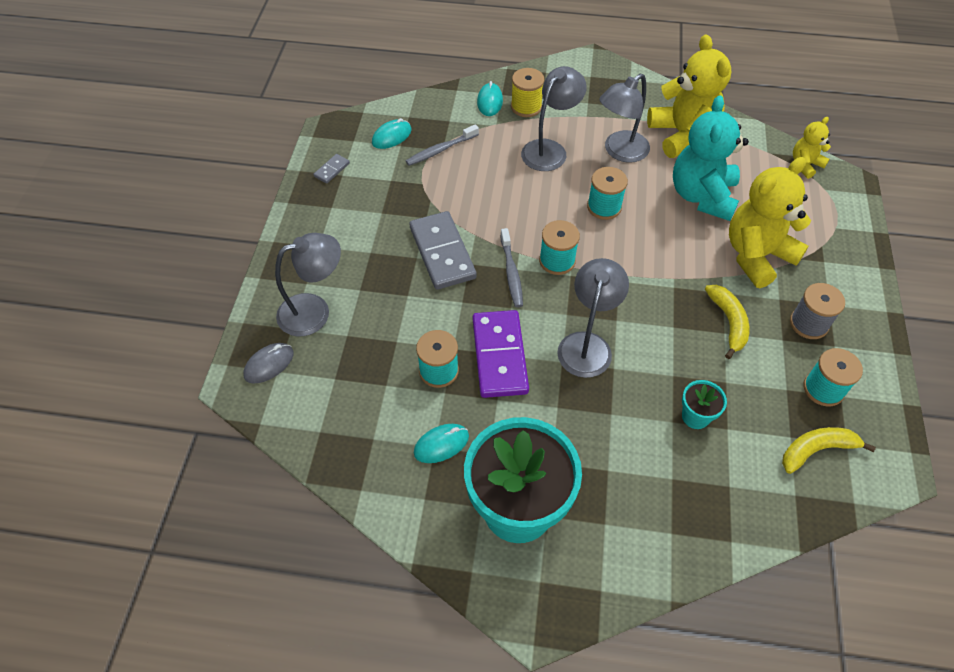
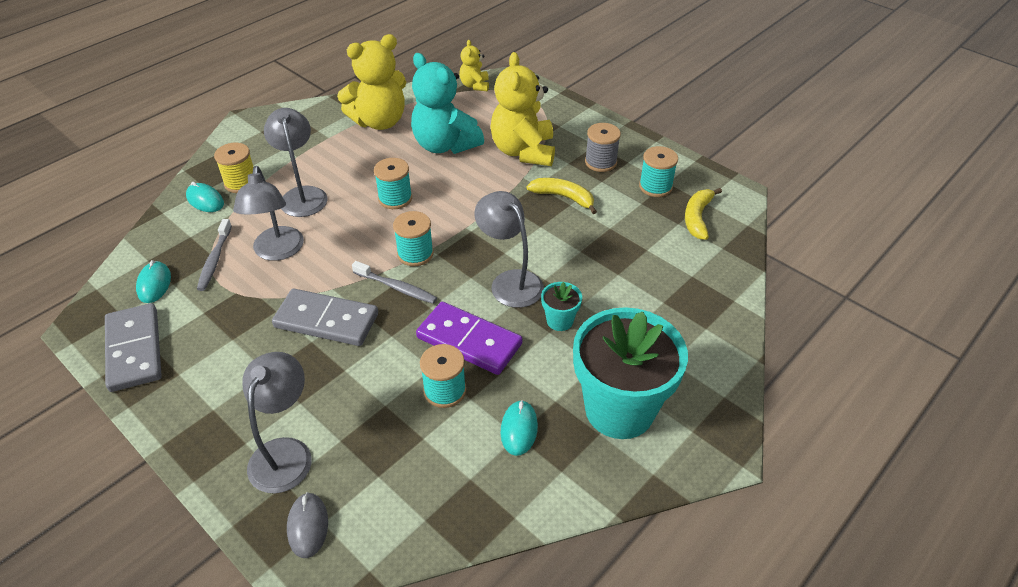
camera: 55 degrees left, 10 degrees down
(332, 170) = (134, 350): grey domino -> grey domino, size x2.26
(620, 152) = (354, 160): grey lamp -> grey lamp (278, 252)
(682, 135) = (379, 121): yellow teddy bear -> yellow teddy bear turned 135 degrees clockwise
(695, 416) = (624, 260): turquoise flower pot -> turquoise flower pot (559, 321)

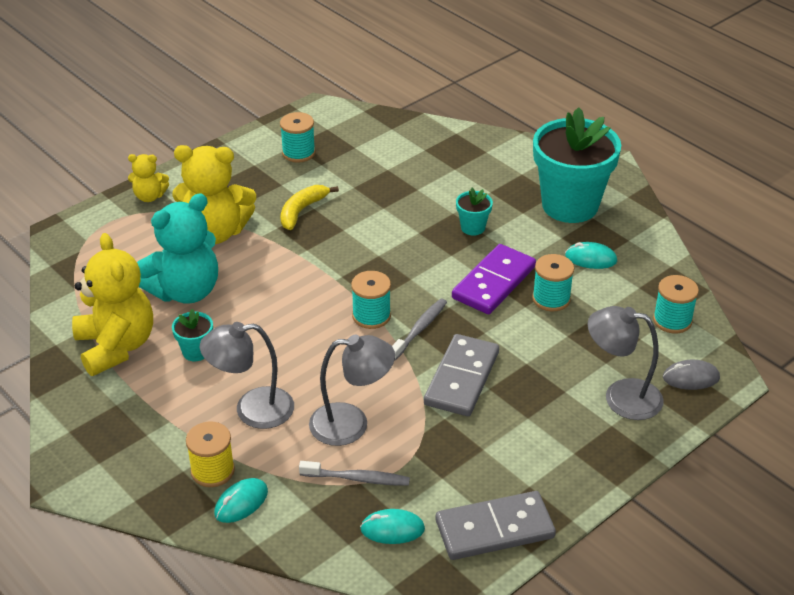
camera: 85 degrees left, 5 degrees down
(372, 159) = (196, 352): none -> turquoise flower pot
(395, 198) = (276, 331): turquoise spool -> turquoise spool (672, 320)
(475, 85) = (66, 263): yellow teddy bear -> yellow teddy bear (149, 196)
(510, 281) = (420, 254): grey lamp -> none
(600, 162) = (250, 182): grey spool -> none
(697, 218) = (349, 135): yellow banana -> none

